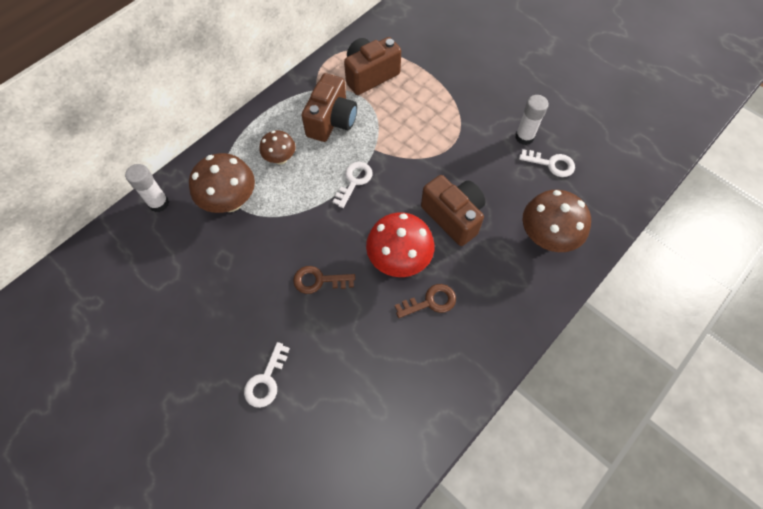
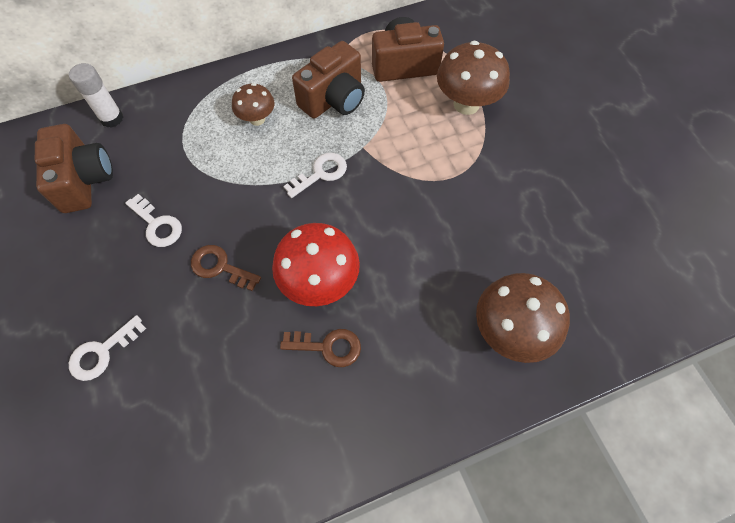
camera: 25 degrees right, 0 degrees up
(230, 202) = (181, 144): brown mushroom -> brown mushroom (466, 104)
(453, 217) = (410, 259): brown camera -> brown camera (84, 180)
(524, 137) = (548, 200): white glue stick -> none
(551, 164) = (565, 245): white key -> white key (157, 225)

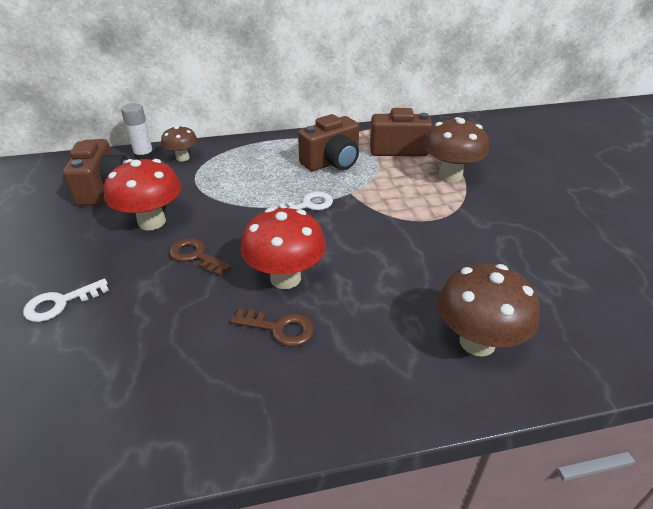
camera: 10 degrees right, 25 degrees down
(157, 225) = (152, 222): white key -> red mushroom
(257, 119) = (263, 168): brown mushroom -> brown mushroom (182, 158)

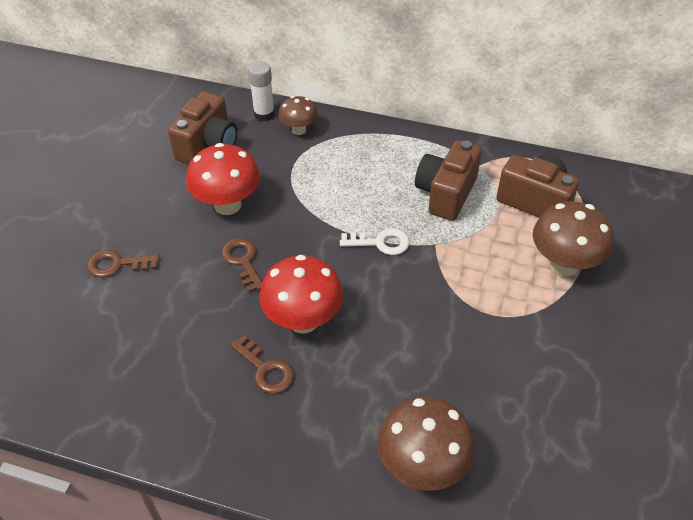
camera: 30 degrees right, 10 degrees up
(60, 303) = (117, 264): white key -> brown key
(332, 162) = (446, 194): brown camera -> brown camera turned 120 degrees clockwise

